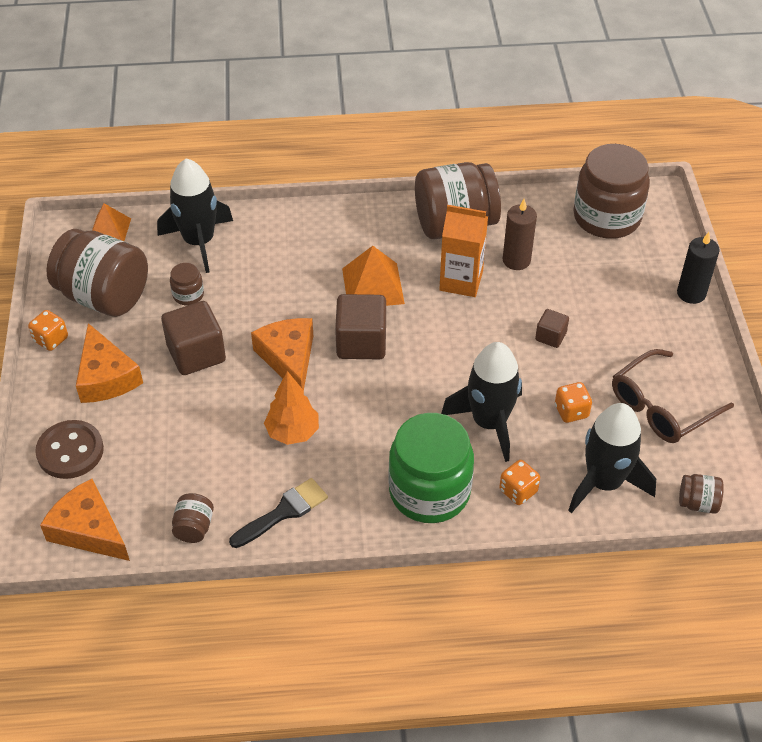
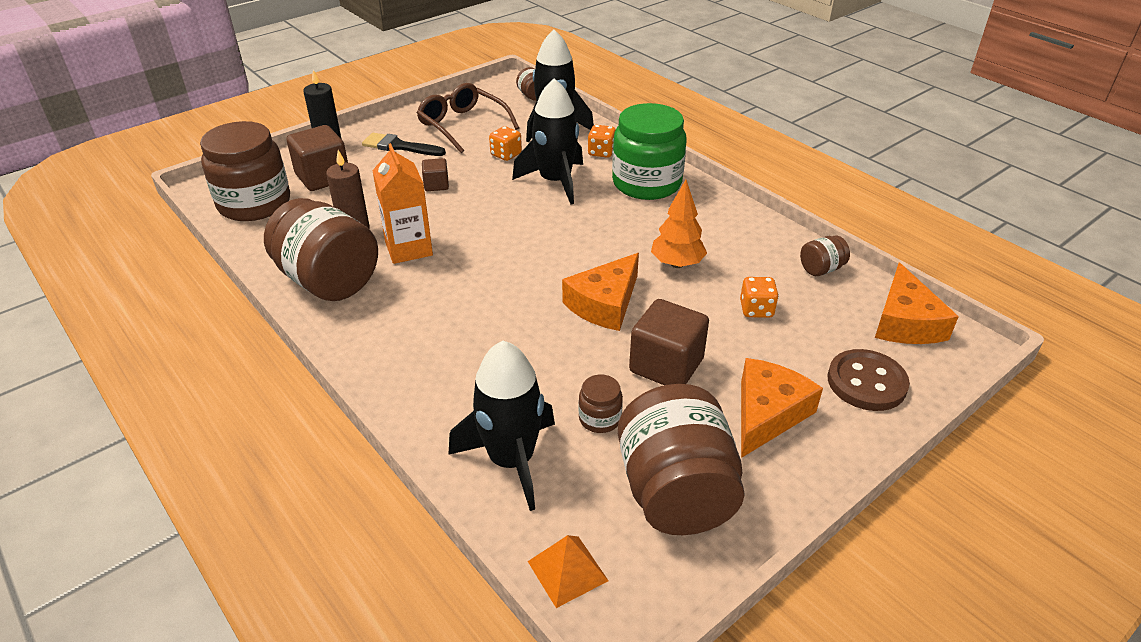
camera: 125 degrees left, 10 degrees down
(51, 339) = (782, 496): orange dice -> orange dice (756, 310)
(283, 512) = (749, 235): black brush -> black brush (399, 146)
(361, 342) = (541, 271): brown cube -> brown cube (323, 177)
(373, 286) = (462, 295): orange pyramid -> none
(662, 407) = (463, 125): brown glasses -> brown glasses turned 150 degrees counterclockwise

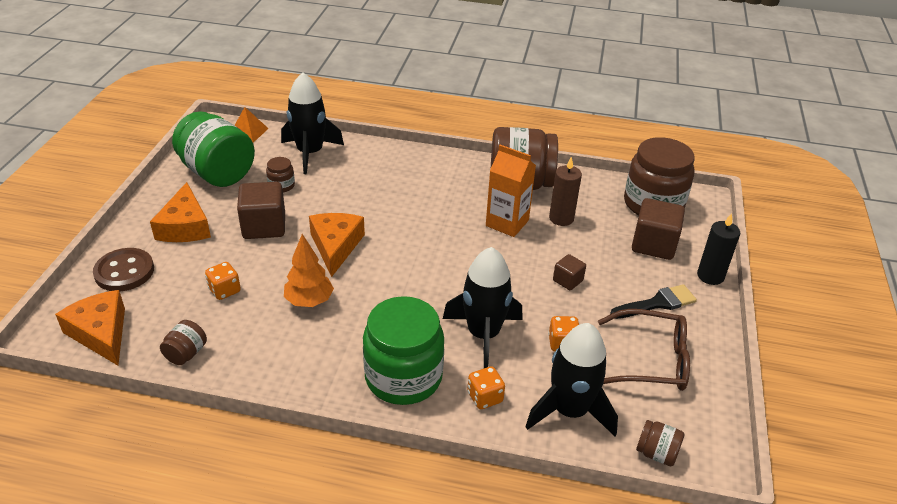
camera: 140 degrees right, 0 degrees up
(675, 492) = (217, 173): brown jar -> green jar

